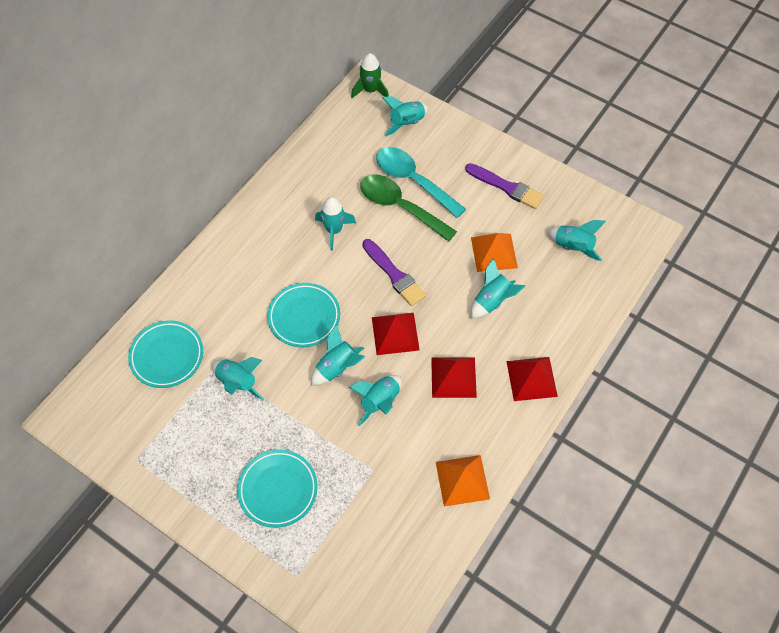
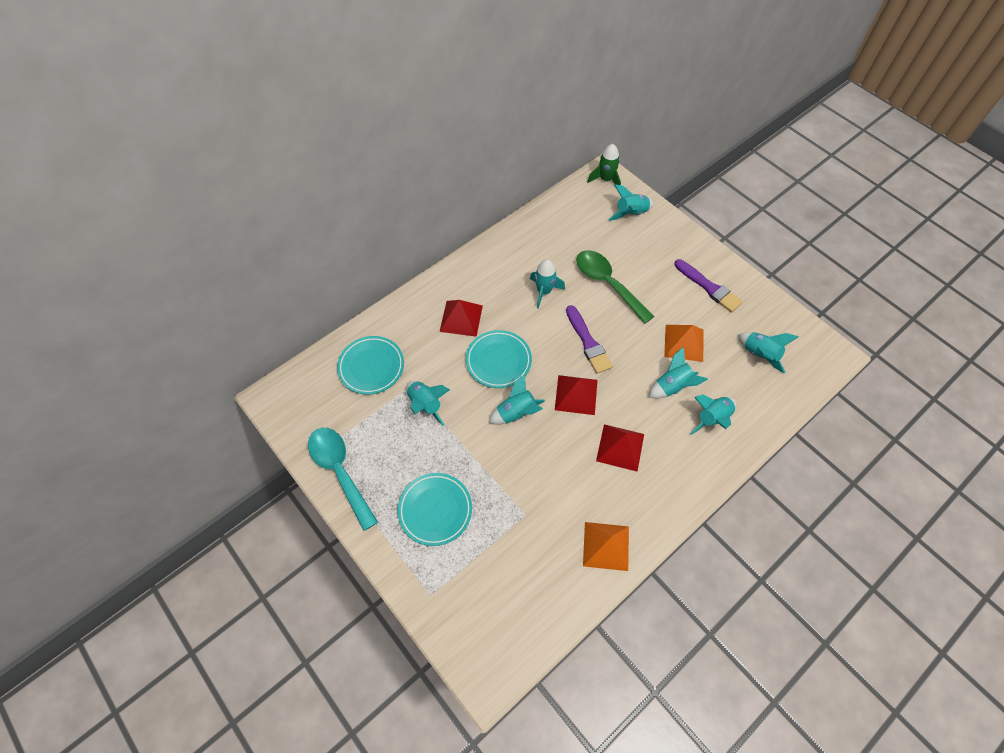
camera: 15 degrees right, 0 degrees up
(380, 402) = (547, 453): turquoise rocket -> turquoise rocket (712, 418)
(413, 180) = (625, 264): turquoise spoon -> turquoise spoon (340, 471)
(531, 378) = (693, 466): red pyramid -> red pyramid (461, 318)

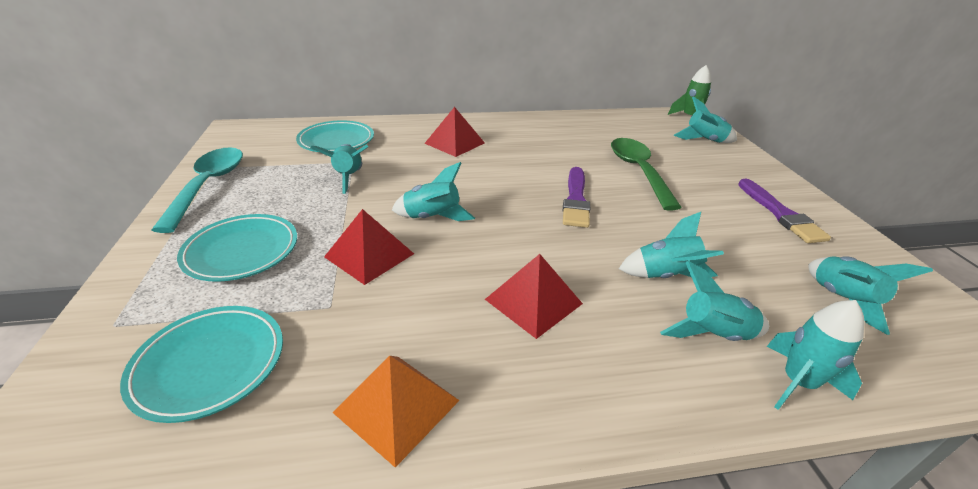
camera: 30 degrees right, 25 degrees down
(498, 361) = (458, 177): turquoise plate -> turquoise plate (210, 365)
(544, 291) = (558, 154): turquoise rocket -> turquoise rocket (798, 382)
(576, 394) = (520, 231): red pyramid -> red pyramid (369, 255)
(684, 343) = (712, 244): orange pyramid -> none

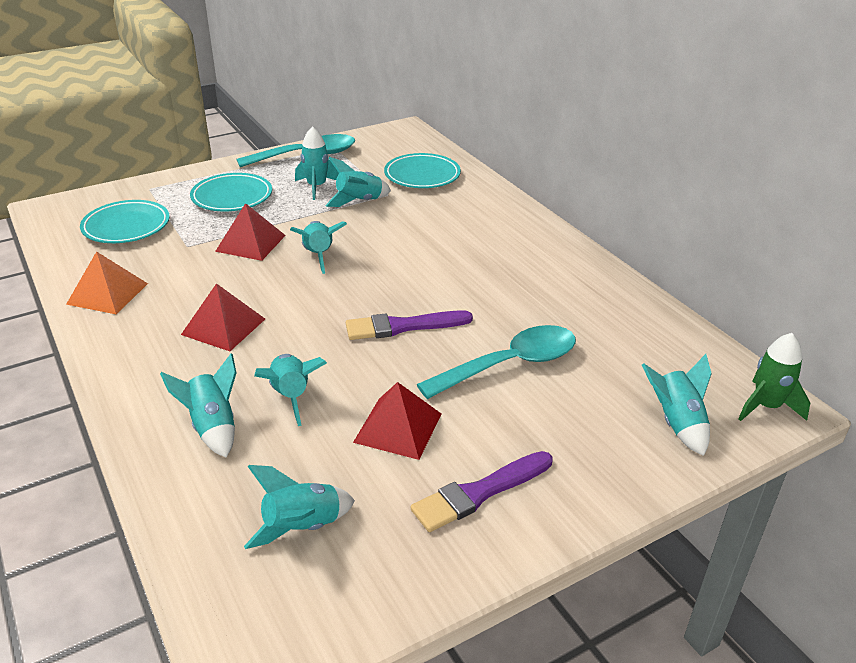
camera: 70 degrees right, 0 degrees up
(455, 143) = (474, 232): red pyramid -> red pyramid (398, 428)
(638, 171) = (510, 364): green spoon -> turquoise spoon
(798, 382) = (166, 476): turquoise rocket -> turquoise rocket (317, 187)

